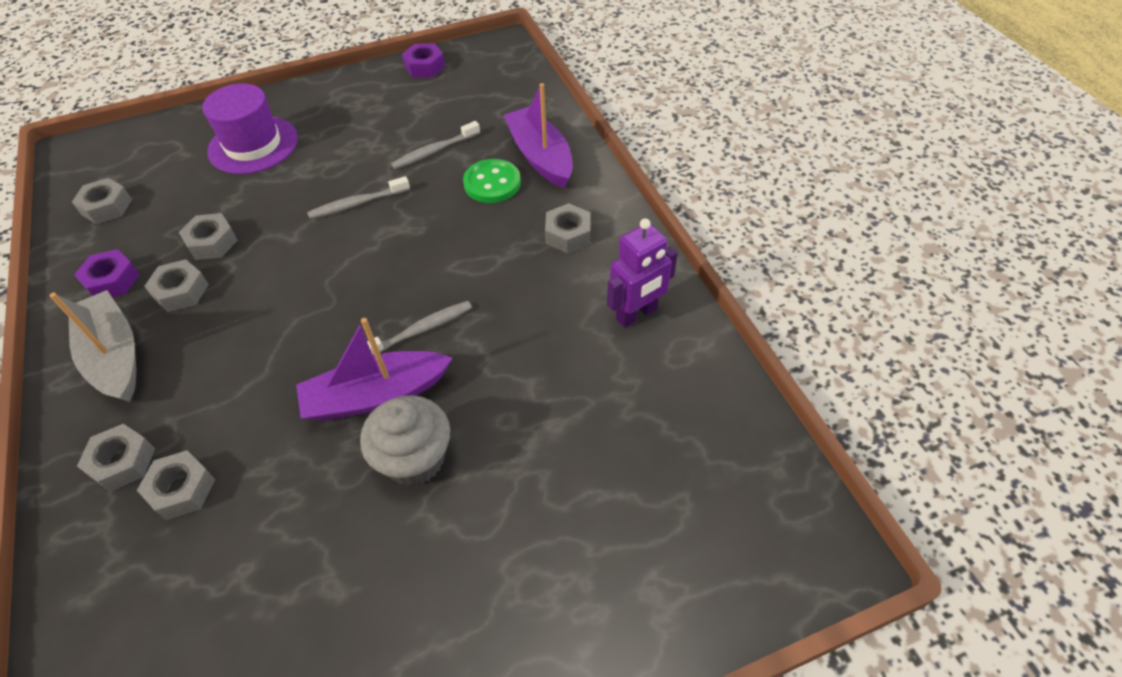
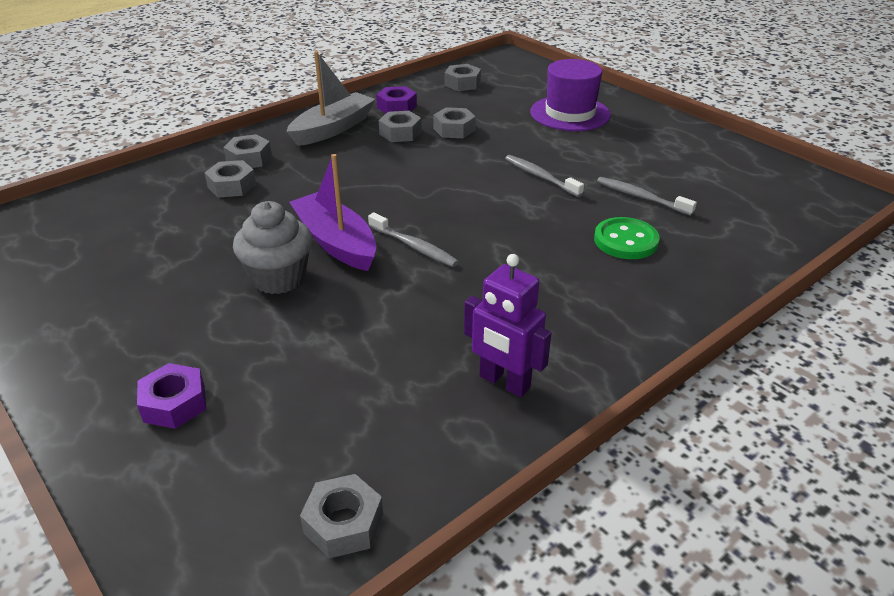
camera: 70 degrees right, 15 degrees down
(425, 66) = (757, 161): purple nut -> purple nut (174, 403)
(540, 156) = (692, 262): purple boat -> none
(568, 234) = (590, 307): grey nut -> grey nut (343, 523)

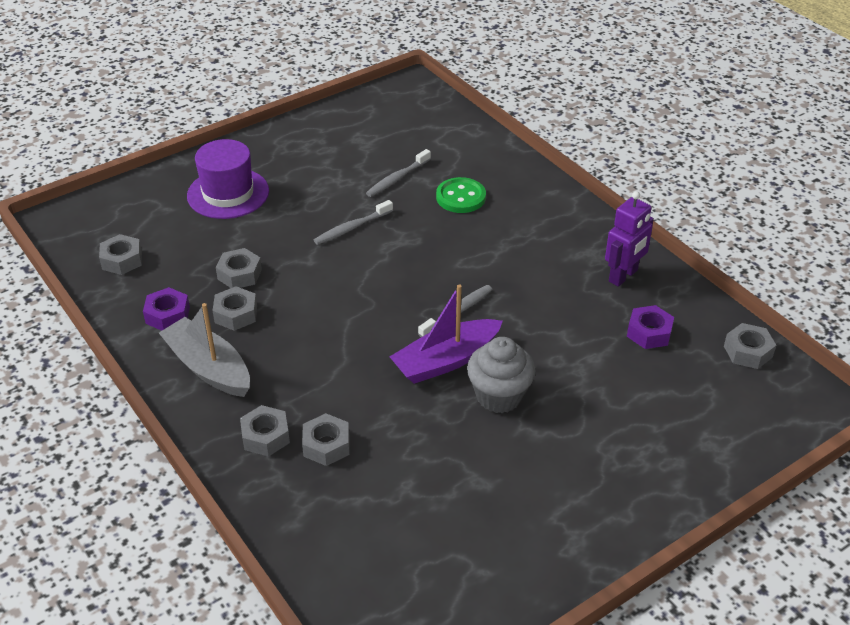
camera: 85 degrees left, 5 degrees up
(174, 403) = (656, 444): purple nut -> purple nut (649, 333)

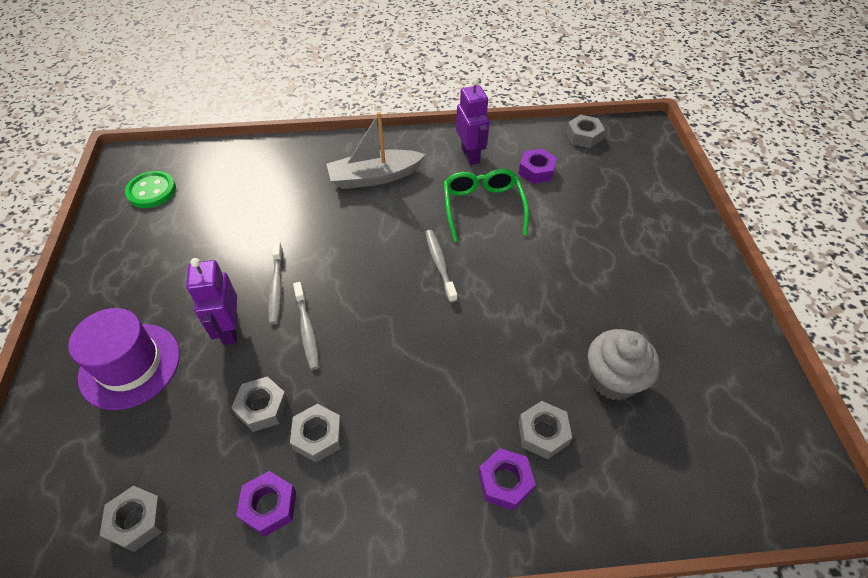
camera: 60 degrees left, 10 degrees up
(208, 368) = (378, 496): grey boat -> grey boat (374, 177)
(265, 436) = (505, 482): grey nut -> purple nut
(293, 224) = (230, 329): none -> purple robot
(397, 178) = (242, 226): grey toothbrush -> grey toothbrush (307, 330)
(446, 361) = (491, 298): purple boat -> none
(460, 197) = (305, 198): green button -> green button (151, 191)
(499, 396) = (551, 283): grey cupcake -> grey cupcake (613, 379)
(557, 312) = (483, 207): none -> green glasses

